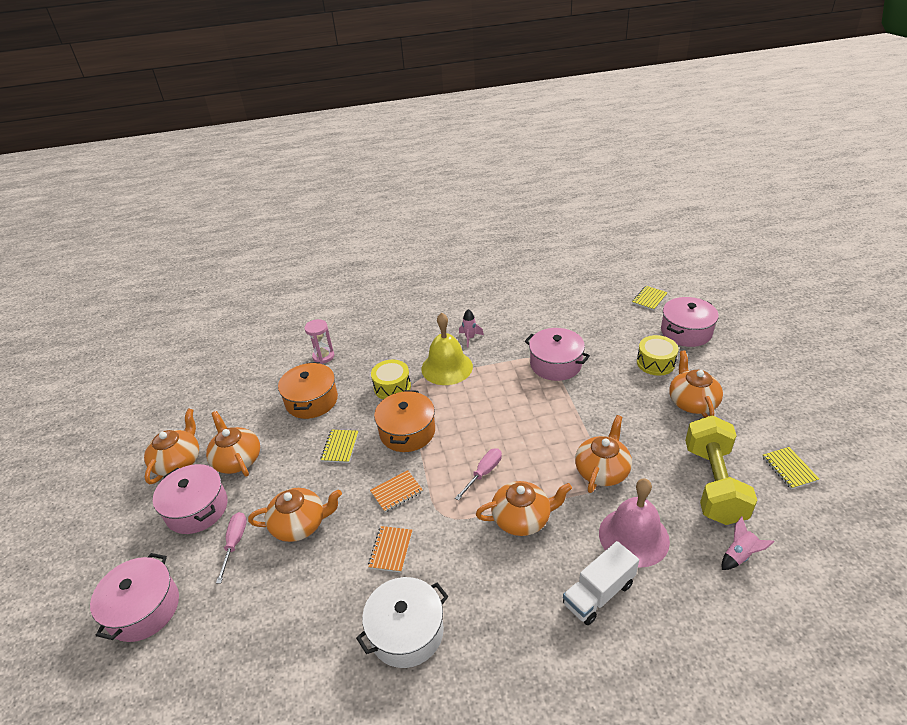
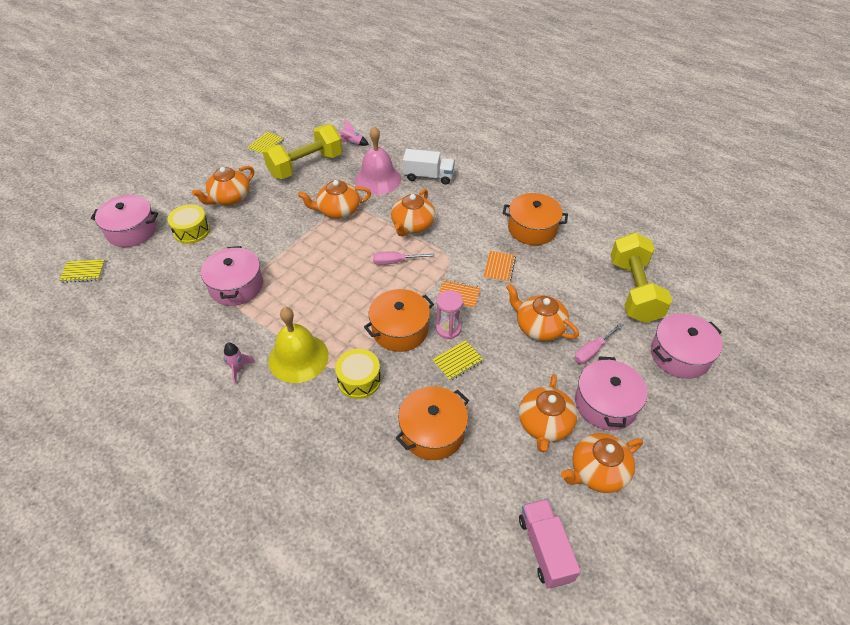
camera: 135 degrees left, 10 degrees up
(191, 404) = (545, 548): none -> pink truck
(229, 649) = (634, 291): none -> yellow dumbbell
(323, 356) = (366, 483): pink hourglass -> pink hourglass (448, 329)
(391, 550) = (499, 267): orange notebook -> orange notebook turned 45 degrees counterclockwise
(406, 632) = (532, 229): white pot -> orange pot
(522, 518) = (412, 225): orange teapot -> orange teapot turned 105 degrees counterclockwise

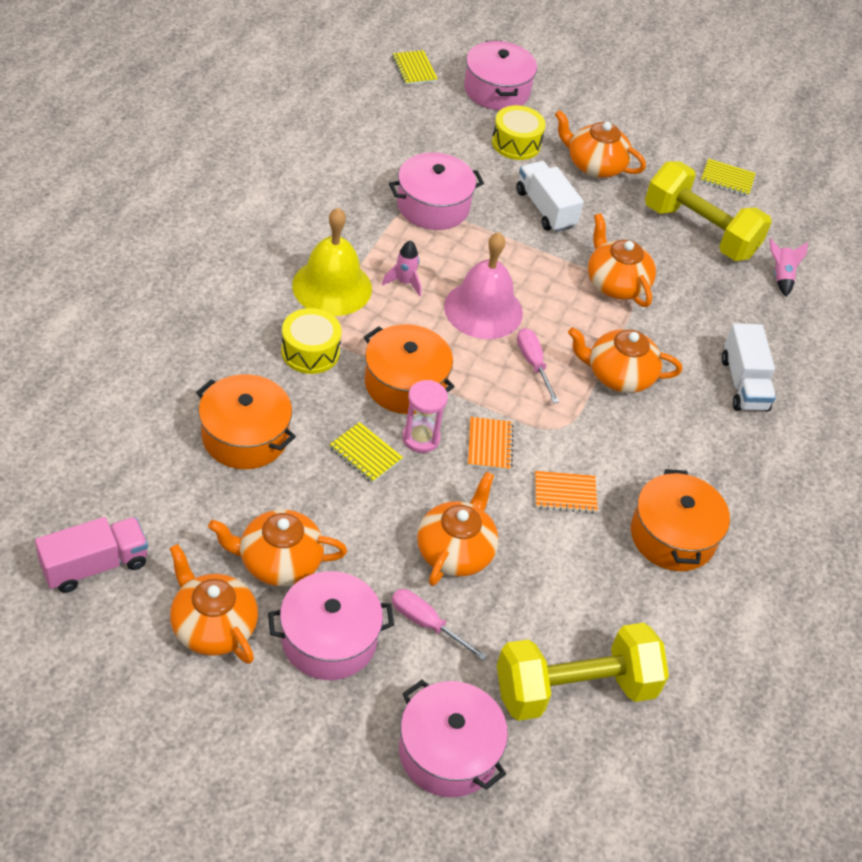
camera: 70 degrees right, 0 degrees up
(238, 369) = (301, 235): pink rocket -> pink rocket (404, 283)
(261, 229) = (545, 209): none -> white truck
(378, 179) = (707, 320): pink bell -> pink bell (483, 309)

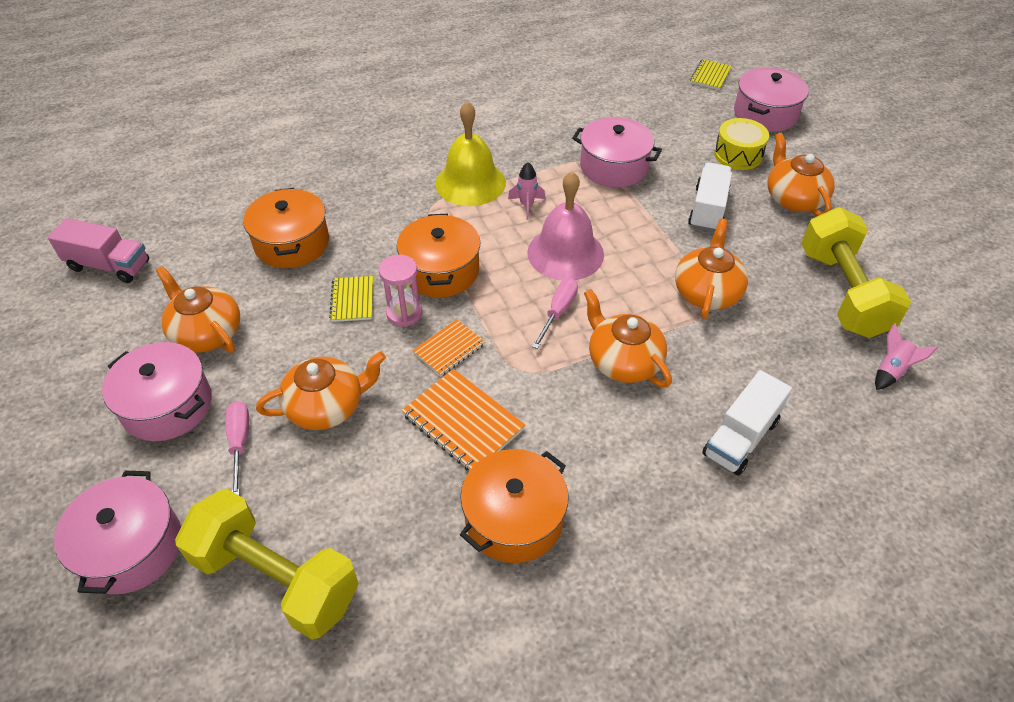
camera: 50 degrees right, 0 degrees up
(213, 626) = (116, 346): orange teapot -> none
(310, 351) = (402, 215): yellow drum -> none
(565, 493) = (463, 422): orange notebook -> orange notebook, size x1.60
(727, 179) = (923, 265): yellow notebook -> none

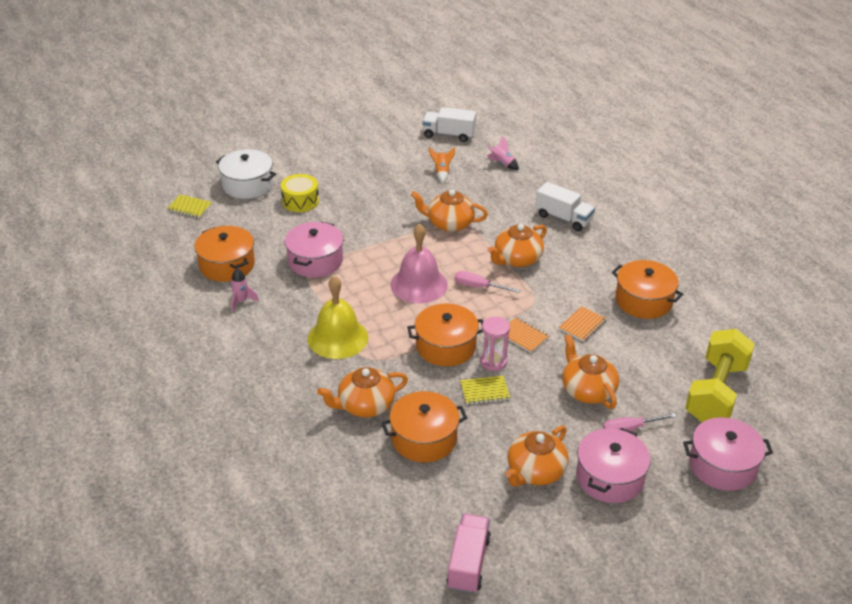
camera: 95 degrees left, 10 degrees down
(463, 422) = (582, 325): orange notebook -> orange notebook, size x0.63
(526, 205) = (365, 305): pink rocket -> pink rocket (241, 301)
(604, 104) = (227, 265): none -> orange pot
(708, 209) = (365, 218): white truck -> white truck (448, 135)
(765, 114) = (247, 185): pink pot -> white pot
(793, 199) = (351, 181): orange teapot -> orange teapot (365, 405)
(842, 292) = (442, 172): yellow dumbbell -> orange rocket

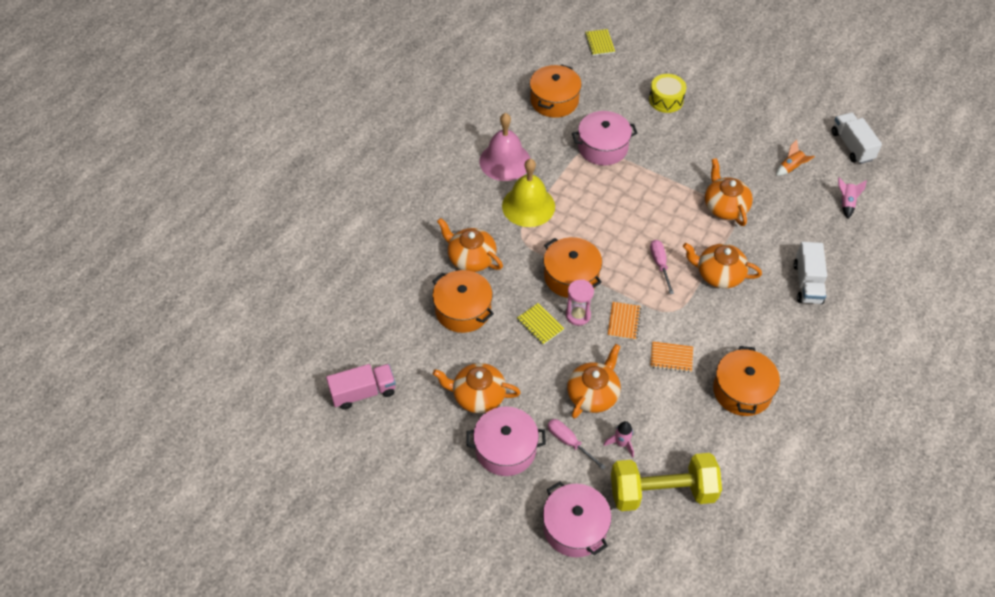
camera: 60 degrees right, 15 degrees up
(241, 301) = (522, 131): pink rocket -> pink rocket (621, 443)
(247, 185) = (656, 59): white pot -> none
(419, 284) = (629, 224): pink bell -> pink bell (505, 161)

